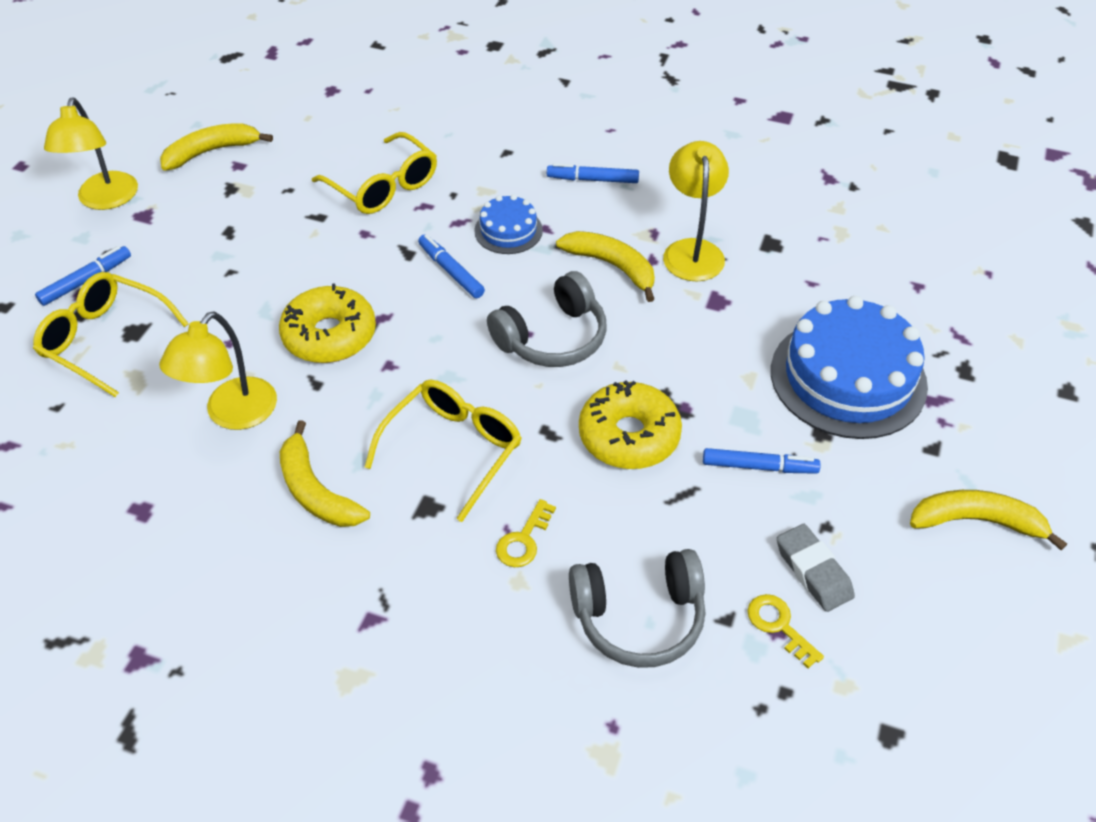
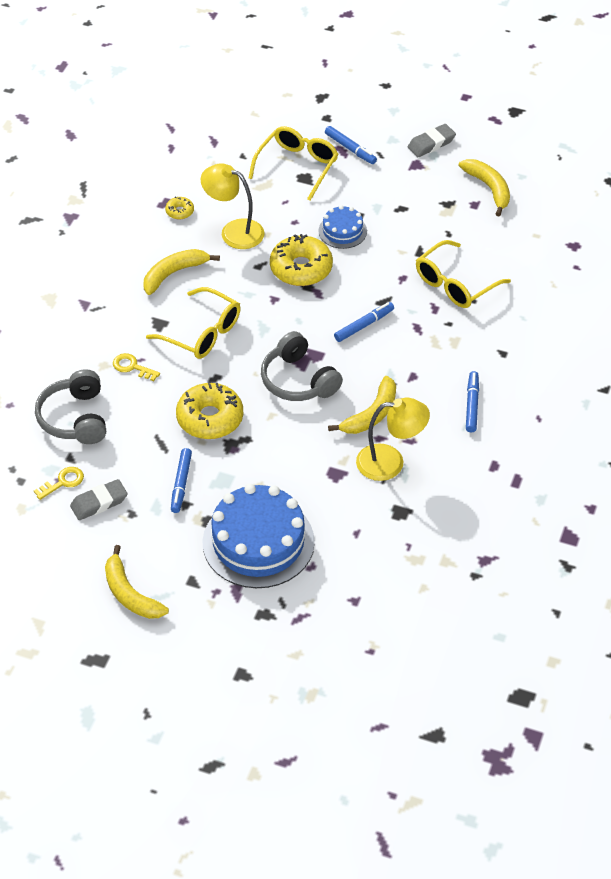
camera: 90 degrees right, 0 degrees up
(105, 200) = (431, 144): yellow lamp -> grey eraser
(168, 488) = (179, 211): none -> yellow donut
(508, 230) = (409, 355): blue cake -> blue cake (342, 231)
(976, 521) = (130, 594): yellow banana -> yellow banana turned 135 degrees clockwise

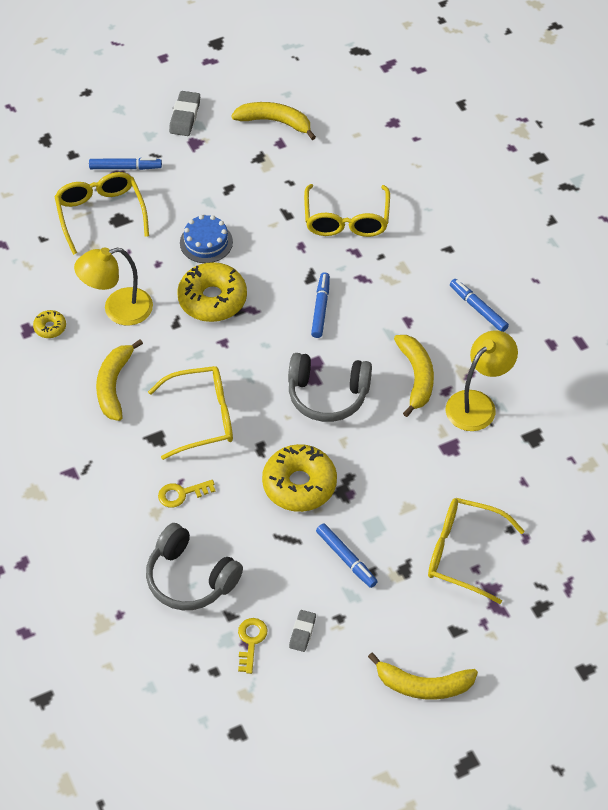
camera: 45 degrees left, 5 degrees up
(99, 503) = (302, 632): grey eraser -> grey eraser, size x0.66
(258, 542) = (464, 553): blue cake -> yellow glasses

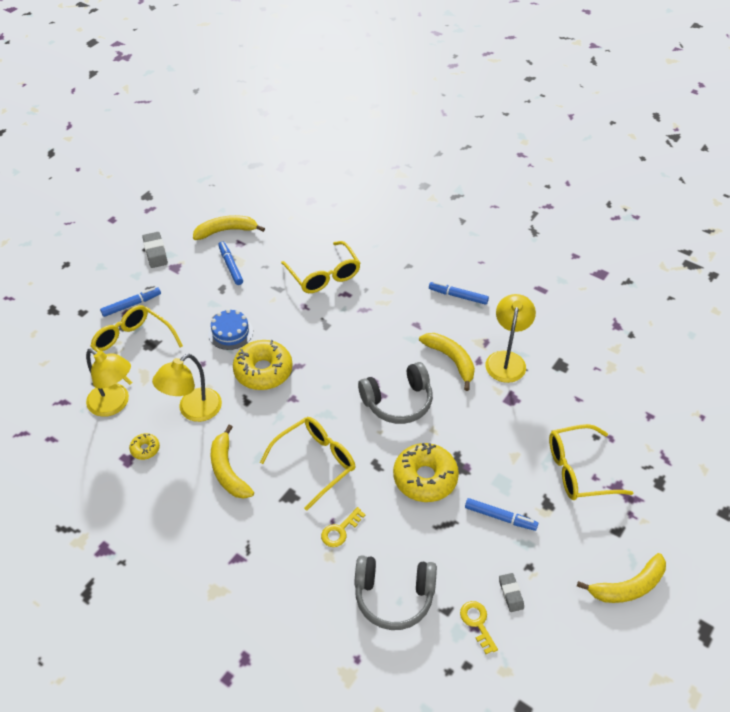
camera: 30 degrees left, 5 degrees down
(48, 268) = (114, 404): none -> yellow lamp
(320, 308) = (348, 343): blue marker -> blue marker (230, 266)

